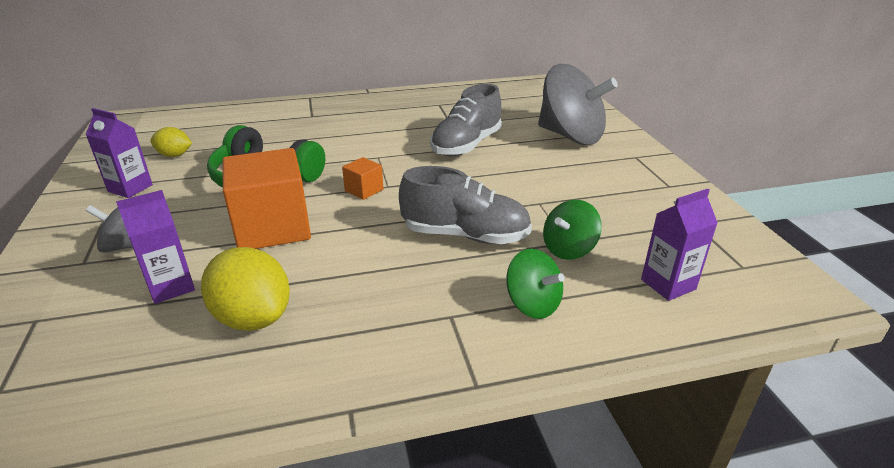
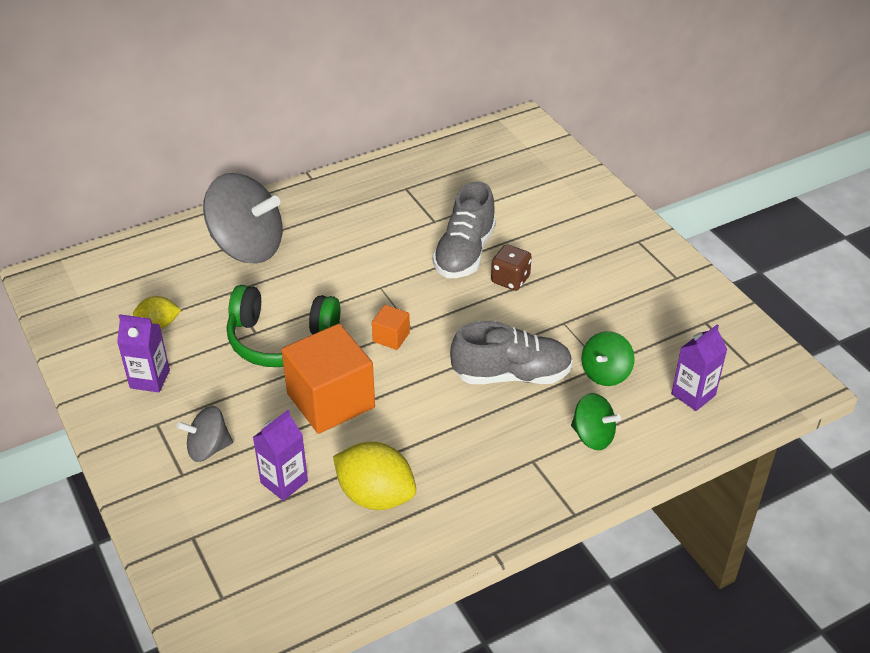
camera: 15 degrees left, 10 degrees up
(499, 167) = (510, 280): none -> brown dice
(571, 136) = (567, 220): grey spinning top -> grey spinning top (247, 247)

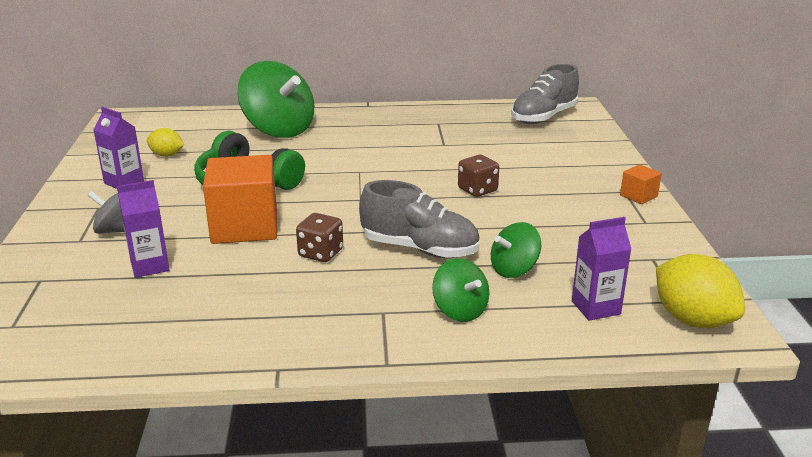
camera: 25 degrees right, 15 degrees down
(247, 247) = (279, 130): grey spinning top -> green spinning top
(375, 496) = (214, 296): yellow lemon -> yellow lemon (692, 320)
(391, 337) = (336, 201): orange cube -> orange cube (638, 196)
(429, 411) = (320, 253): none -> brown dice
(464, 253) = (451, 167): grey shoe -> grey shoe (544, 117)

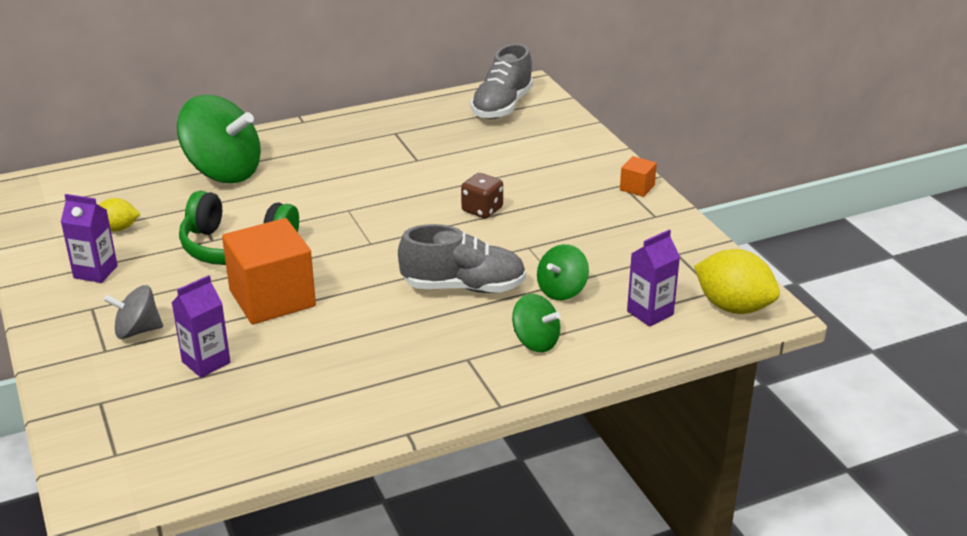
camera: 20 degrees left, 5 degrees up
(320, 253) = (370, 312): brown dice -> none

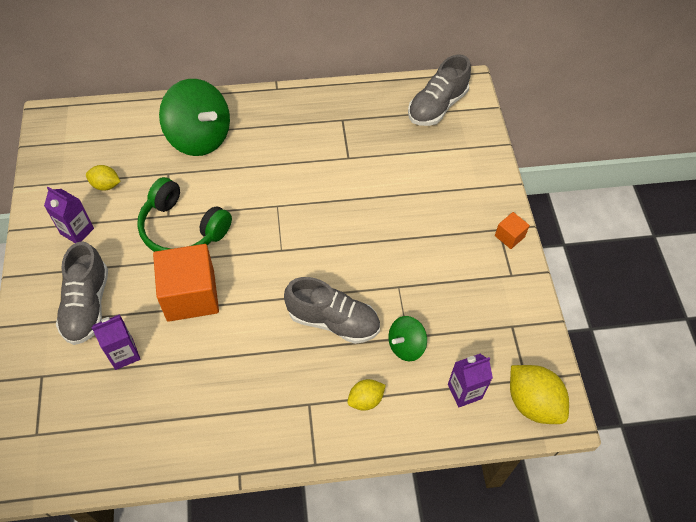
camera: 15 degrees right, 25 degrees up
(137, 331) = (87, 305): grey spinning top -> grey shoe
(482, 210) = (378, 232): brown dice -> none
(535, 342) = (365, 400): green spinning top -> yellow lemon

